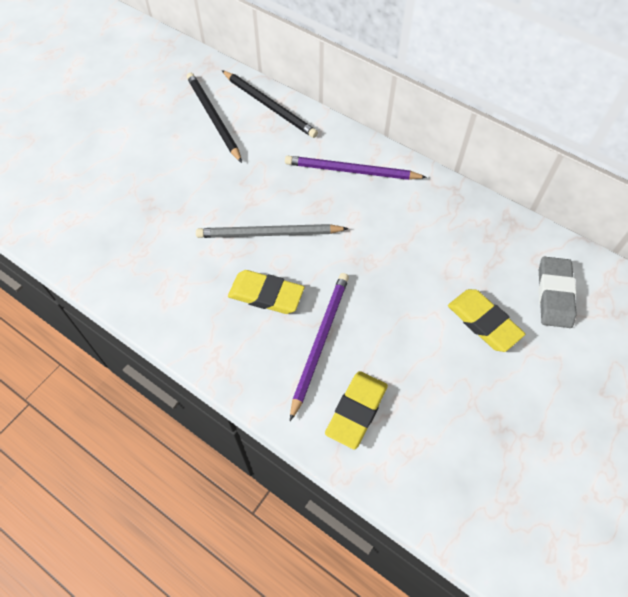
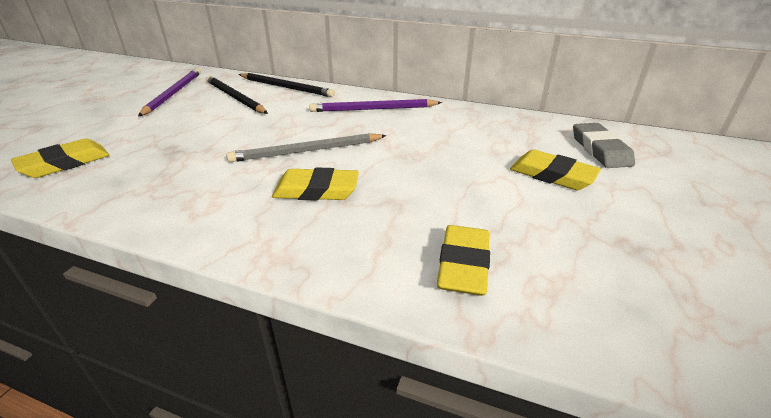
camera: 15 degrees left, 25 degrees down
(61, 207) = (65, 163): none -> yellow eraser
(320, 342) = (391, 215): purple pencil -> purple pencil (174, 93)

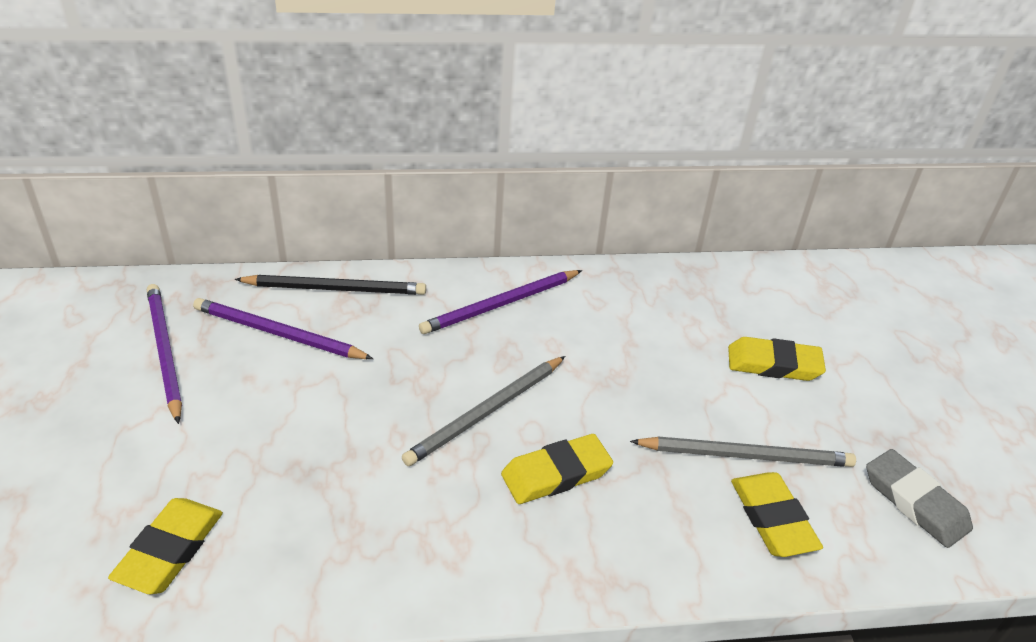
camera: 30 degrees left, 5 degrees up
(235, 97) = (278, 333): black pencil -> purple pencil
(477, 219) = (746, 455): none -> grey pencil
(600, 150) = (795, 307): grey eraser -> grey eraser (915, 502)

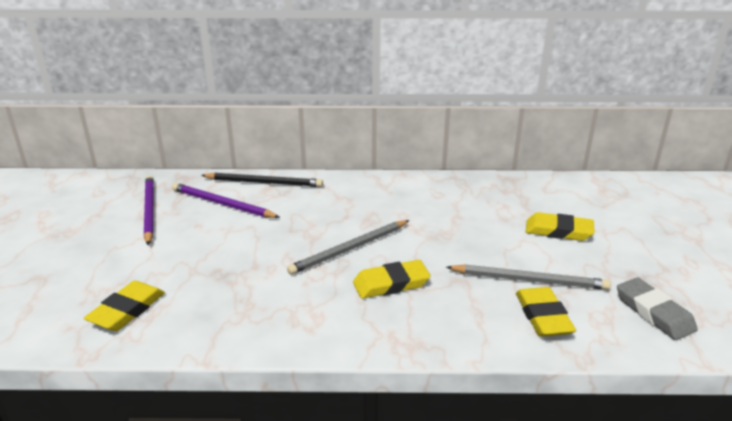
camera: 10 degrees right, 10 degrees down
(500, 304) = (371, 193): purple pencil -> none

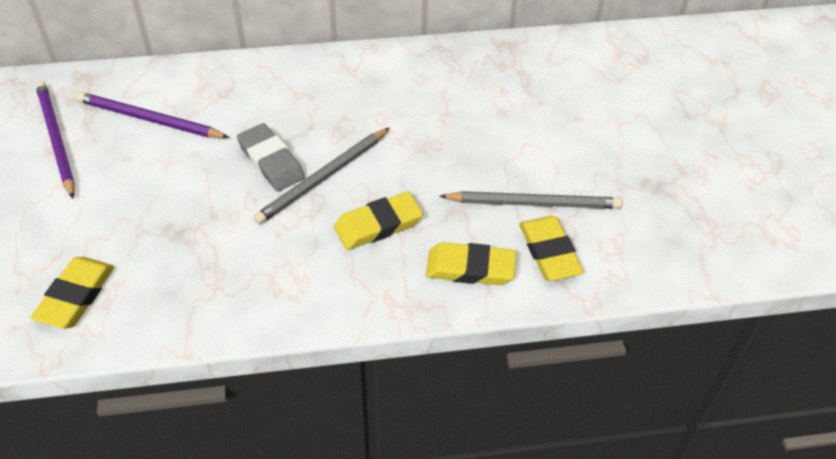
camera: 10 degrees left, 20 degrees up
(264, 183) = (196, 77): black pencil -> none
(558, 231) = (566, 126): yellow eraser -> yellow eraser (470, 268)
(654, 312) = (666, 234): grey eraser -> grey eraser (271, 161)

